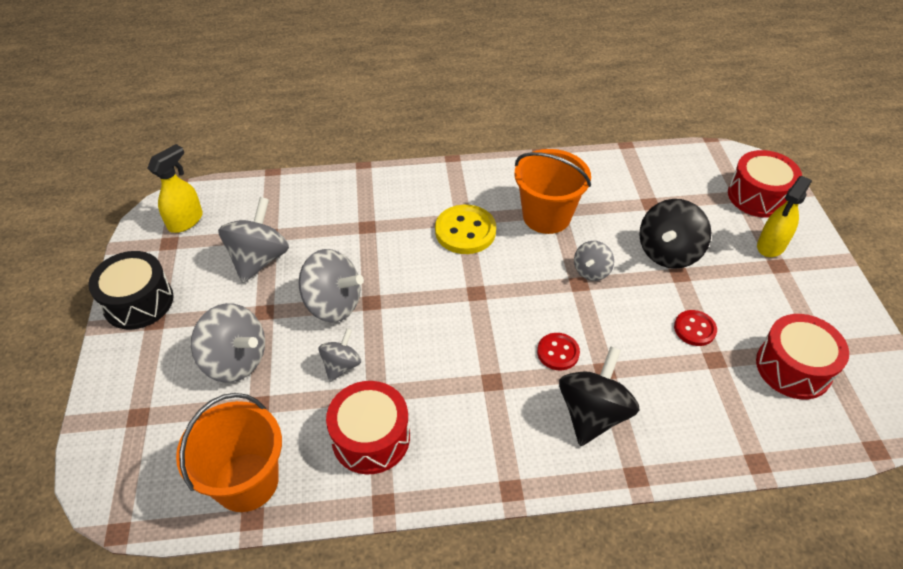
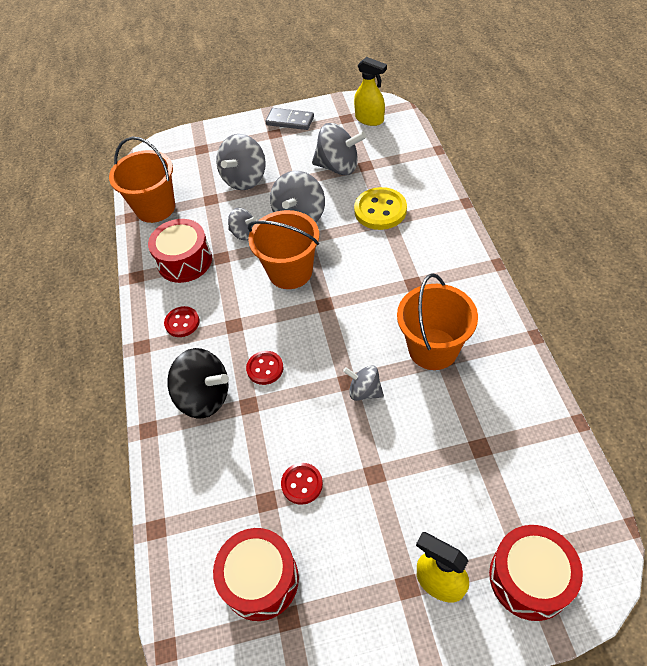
camera: 90 degrees right, 5 degrees up
(138, 302) = (290, 121): black drum -> grey domino
(421, 320) = (290, 272): none -> orange bucket
(465, 231) = (397, 287): yellow button -> yellow button (380, 210)
(479, 439) = (182, 322): none -> red button
(668, 252) = (404, 463): black spinning top -> none

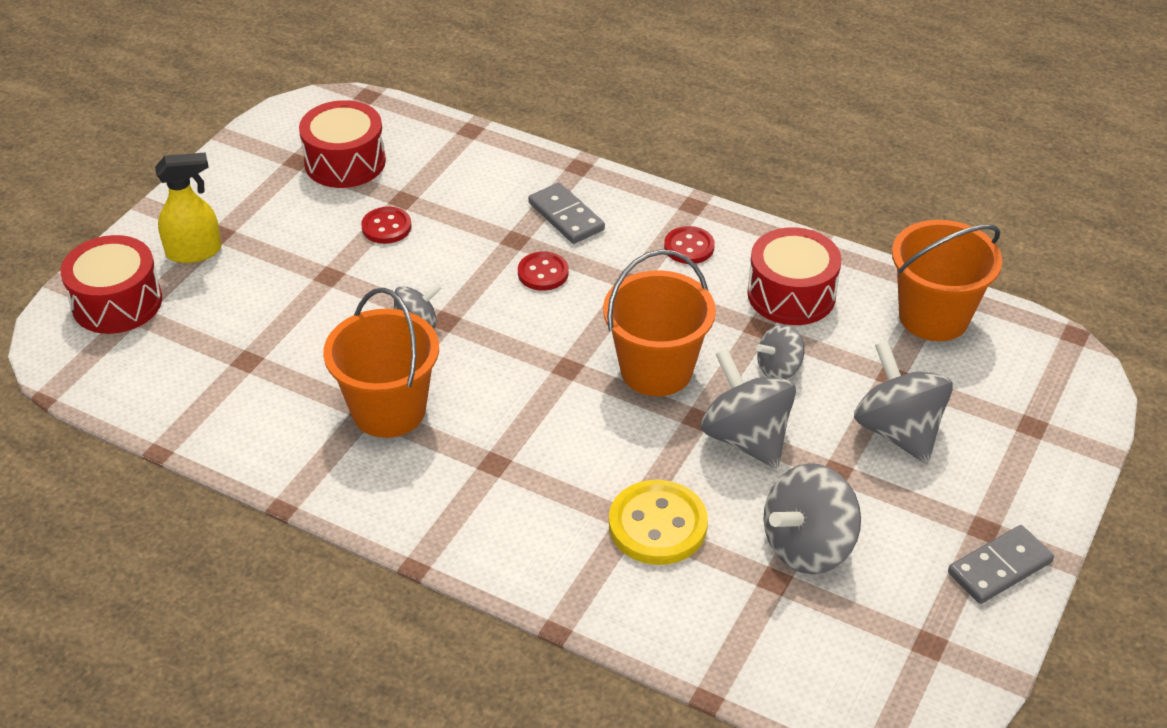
camera: 125 degrees right, 10 degrees down
(204, 397) = (566, 216): black spinning top -> grey domino
(370, 119) = (890, 671): yellow spray bottle -> none

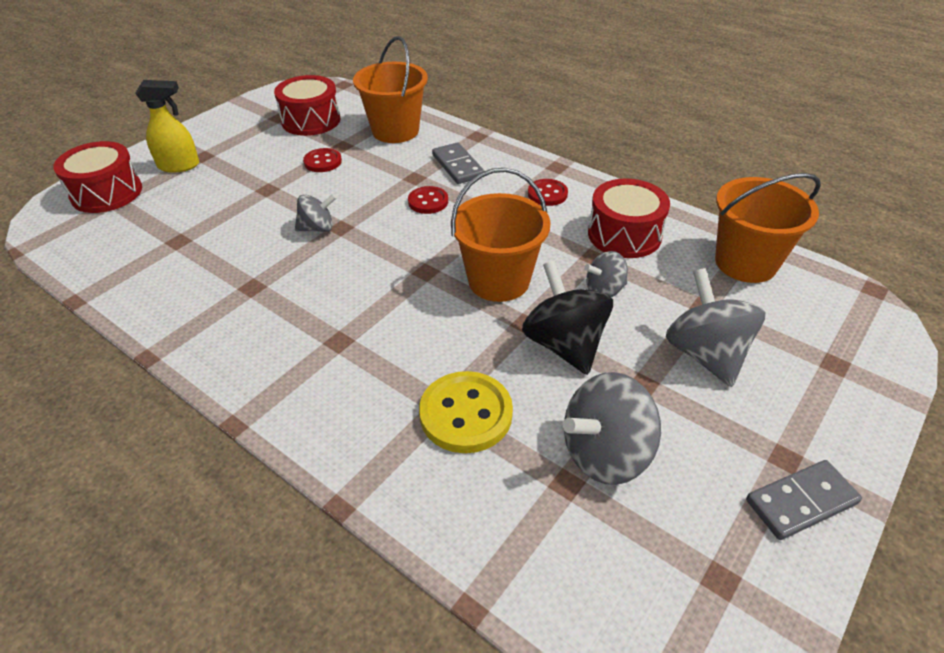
camera: 10 degrees right, 0 degrees up
(389, 410) = (269, 289): orange bucket -> orange bucket (395, 131)
(746, 438) = (564, 344): grey spinning top -> black spinning top

